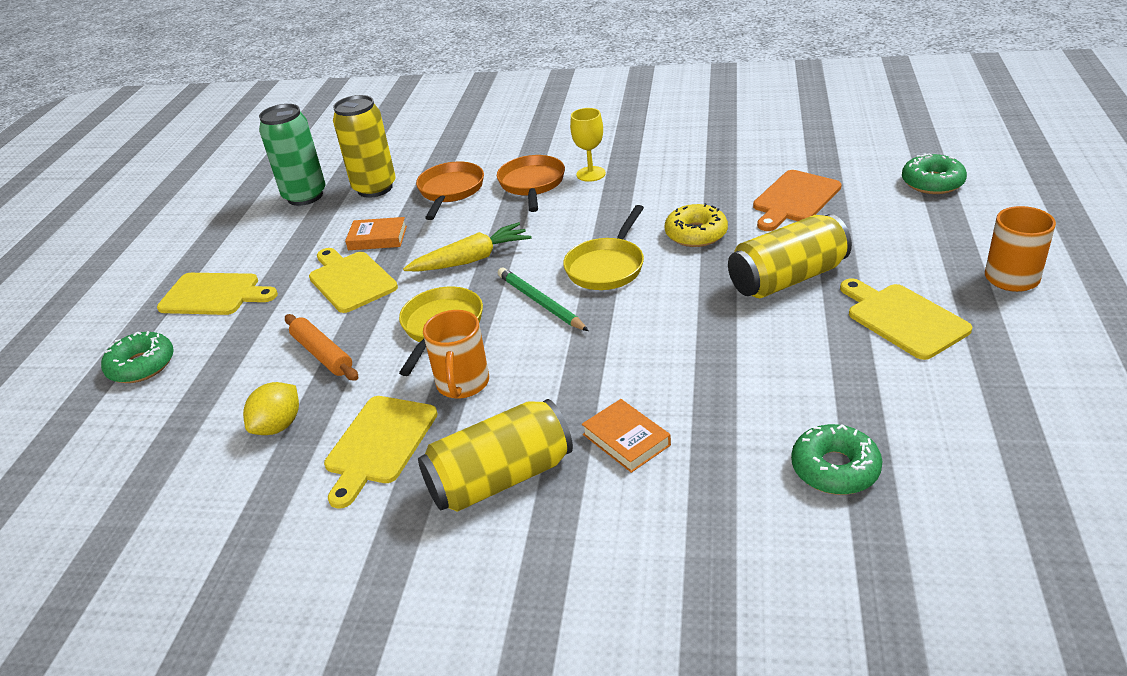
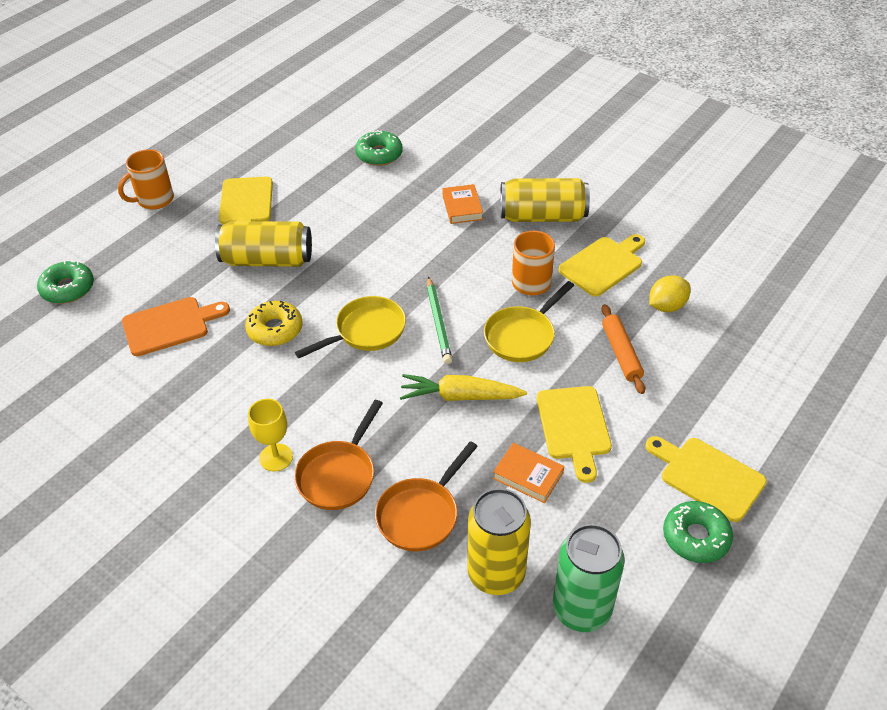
camera: 155 degrees left, 10 degrees up
(141, 365) = (775, 415): green donut -> green donut (696, 537)

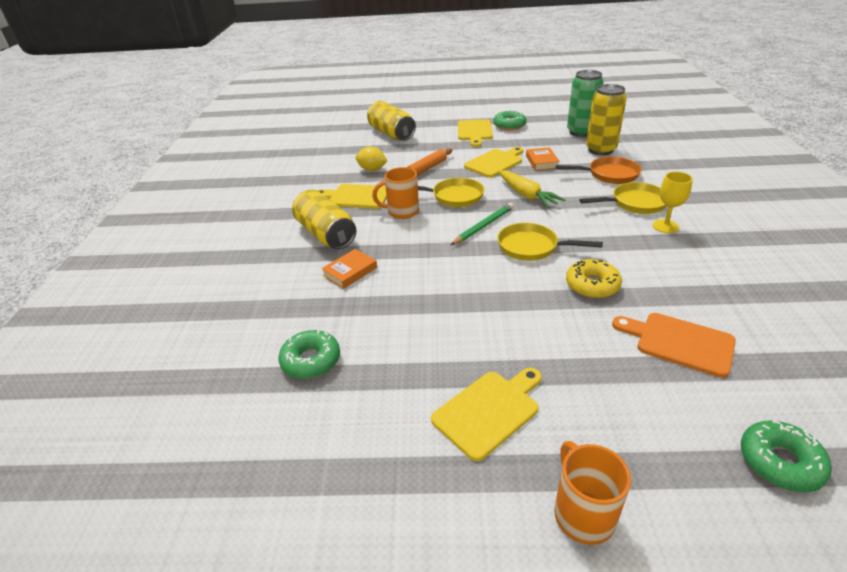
camera: 125 degrees left, 10 degrees down
(154, 200) = (582, 514): orange mug -> orange mug turned 120 degrees counterclockwise
(267, 260) = (537, 338): yellow can -> yellow can (391, 134)
(339, 475) = (635, 203): orange pan -> yellow pan

